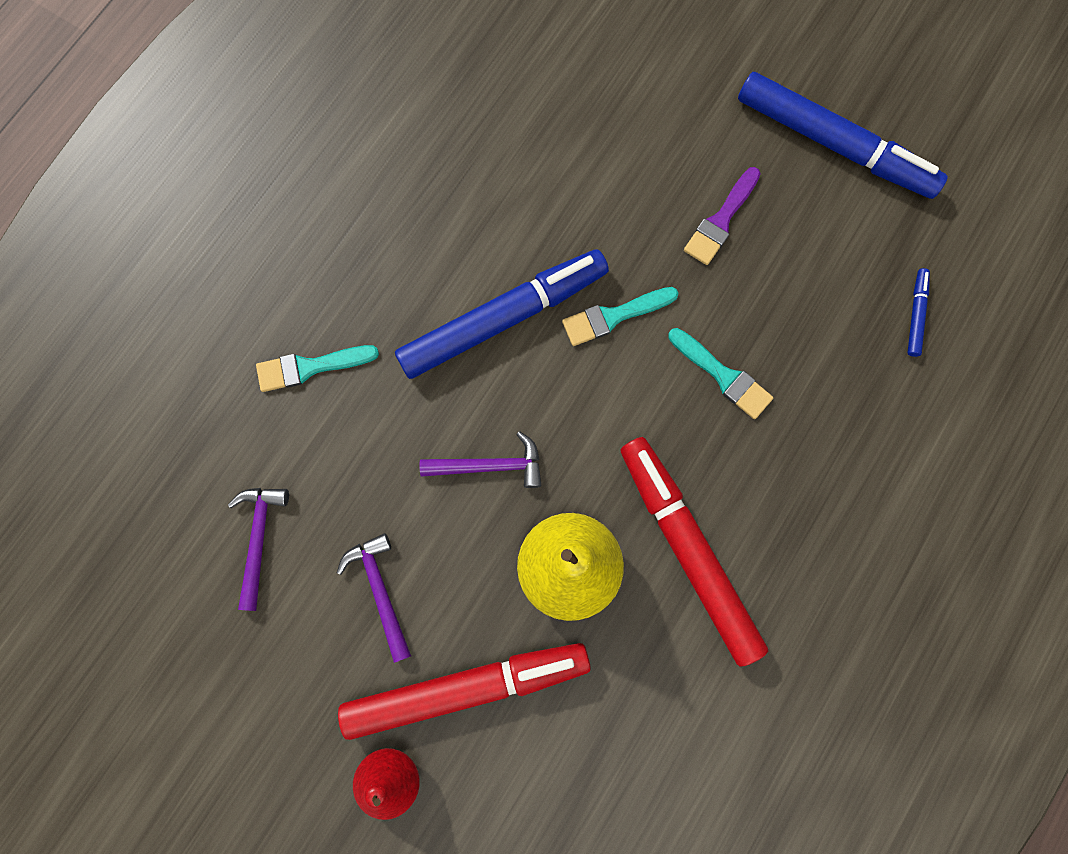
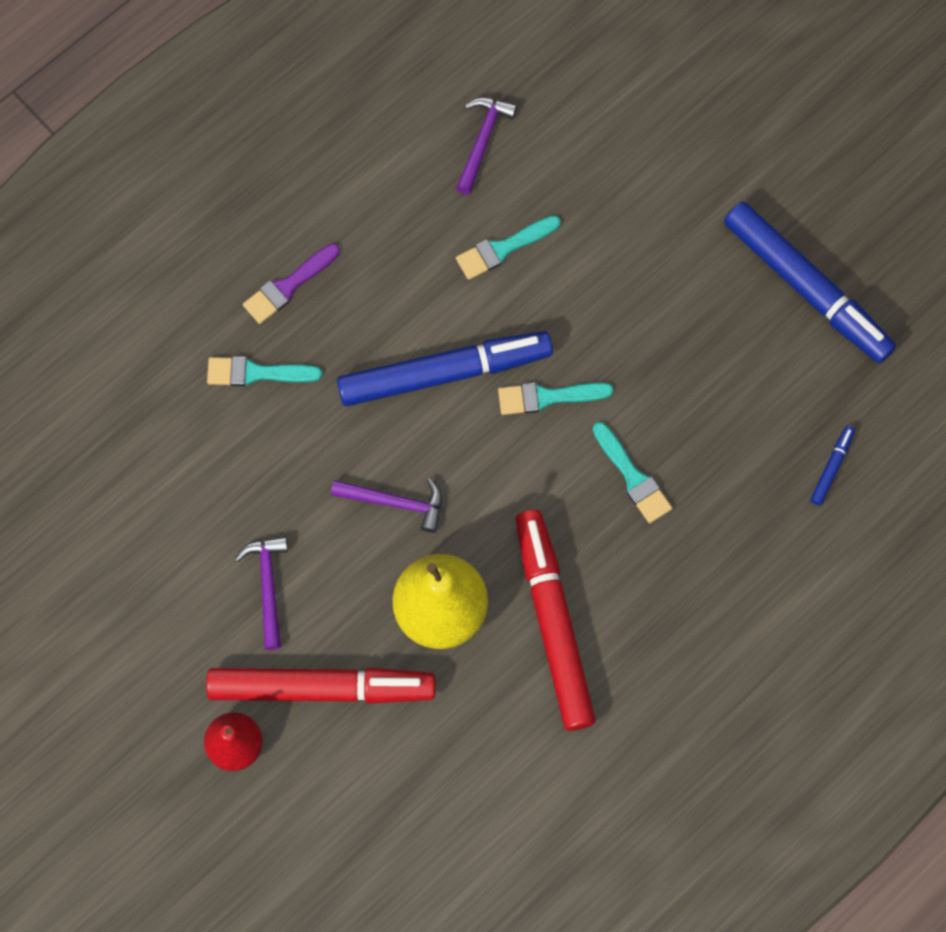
camera: 15 degrees right, 5 degrees down
(259, 539) = (173, 513): purple hammer -> purple hammer (483, 141)
(527, 179) = (503, 249): none -> turquoise brush
(721, 220) = (675, 333): purple brush -> purple brush (288, 286)

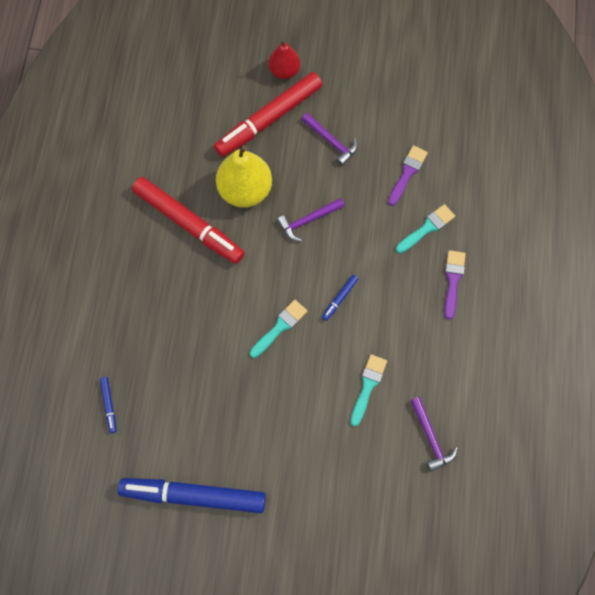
camera: 140 degrees right, 0 degrees up
(212, 462) = (407, 173): none -> purple brush
(444, 373) = (339, 298): blue marker -> blue marker, size x0.40
(633, 477) = (206, 320): turquoise brush -> none

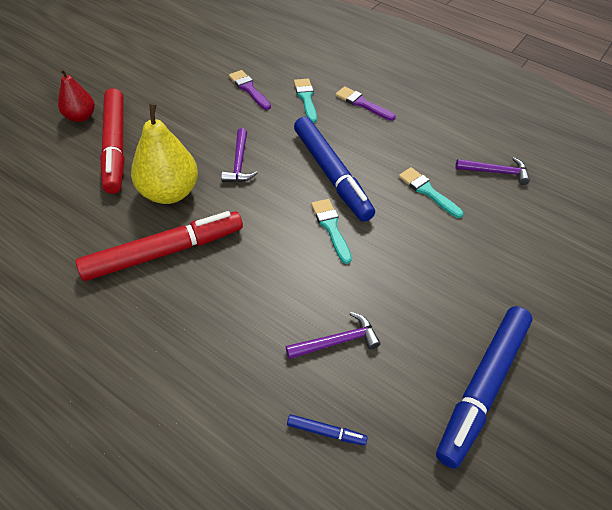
camera: 65 degrees left, 20 degrees down
(331, 141) = (178, 118): purple hammer -> purple hammer (337, 341)
(339, 298) = (331, 174): blue marker -> blue marker, size x2.49

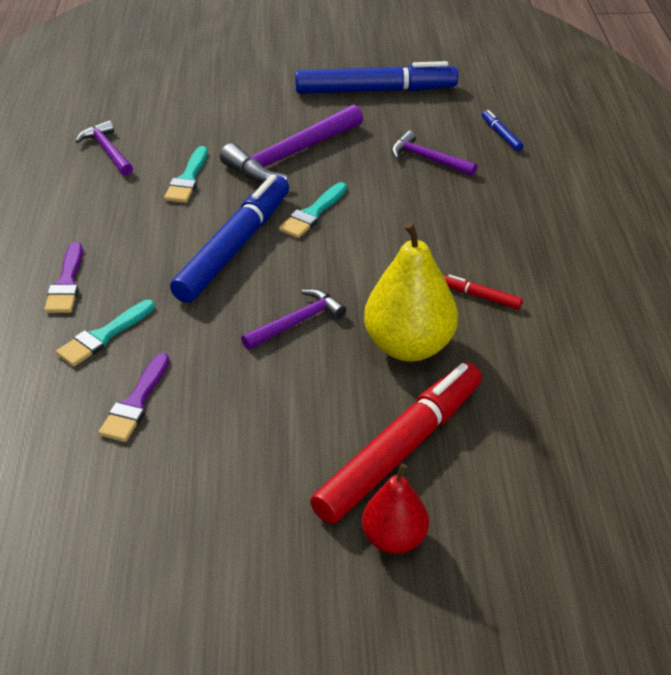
camera: 125 degrees left, 10 degrees down
(164, 252) = (481, 296): red marker -> red marker, size x0.40
(415, 258) = (290, 155): none -> purple hammer

